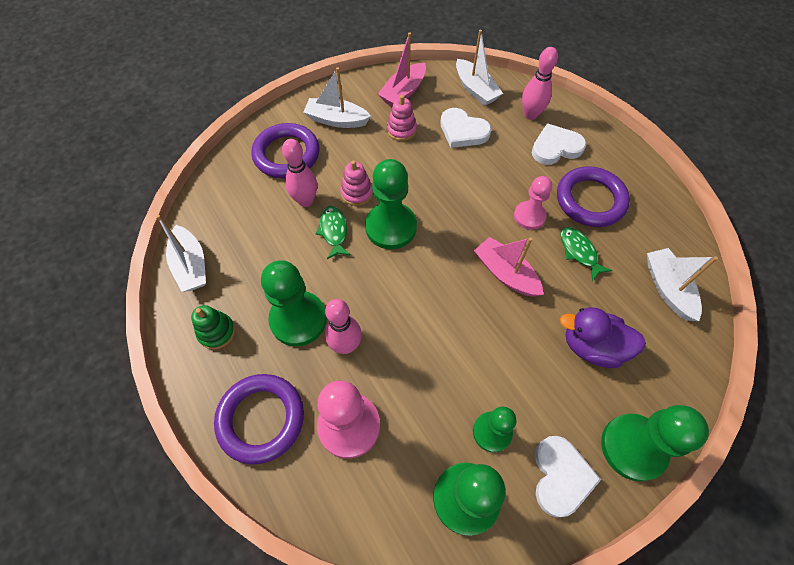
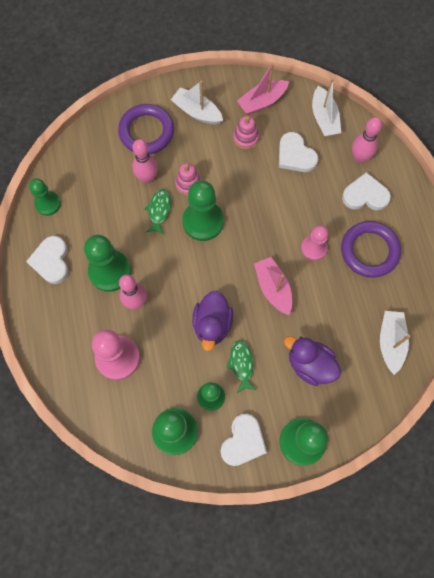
camera: 20 degrees right, 10 degrees up
(191, 265) = (48, 204): white boat -> green pawn
(217, 332) = (51, 261): green stacking toy -> white heart
(261, 419) = (62, 332): purple ring -> none
(453, 340) = (212, 324): none -> purple duck
(579, 252) = (338, 290): green fish -> green fish (241, 364)

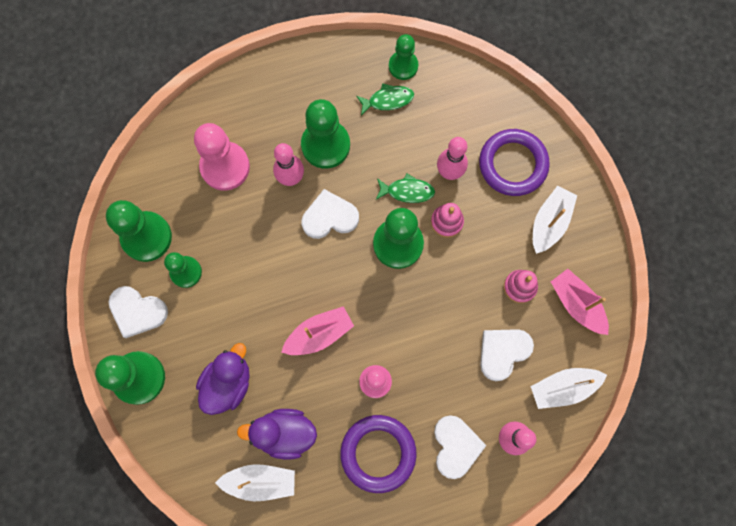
camera: 85 degrees right, 5 degrees up
(51, 261) = (333, 80): white heart -> white heart (329, 217)
(212, 324) = (269, 266): purple duck -> purple duck (284, 433)
(241, 364) = (224, 303): green fish -> green fish (388, 100)

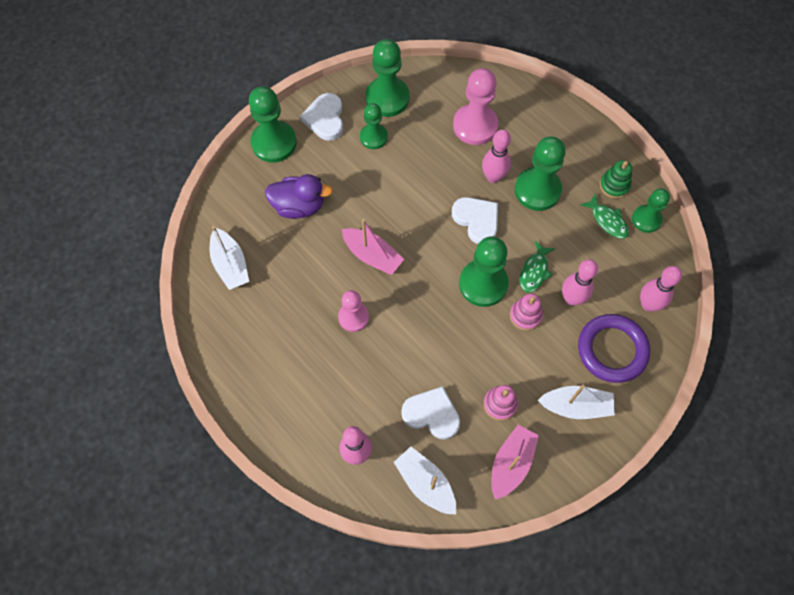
camera: 65 degrees right, 10 degrees down
(284, 433) = (277, 265): purple duck -> none
(355, 74) = (614, 185): none -> green stacking toy
(378, 453) = (293, 346): purple ring -> none
(407, 191) = (534, 271): green fish -> green fish turned 45 degrees clockwise
(455, 446) = (328, 408): white heart -> none
(485, 110) = (648, 304): none -> pink bowling pin

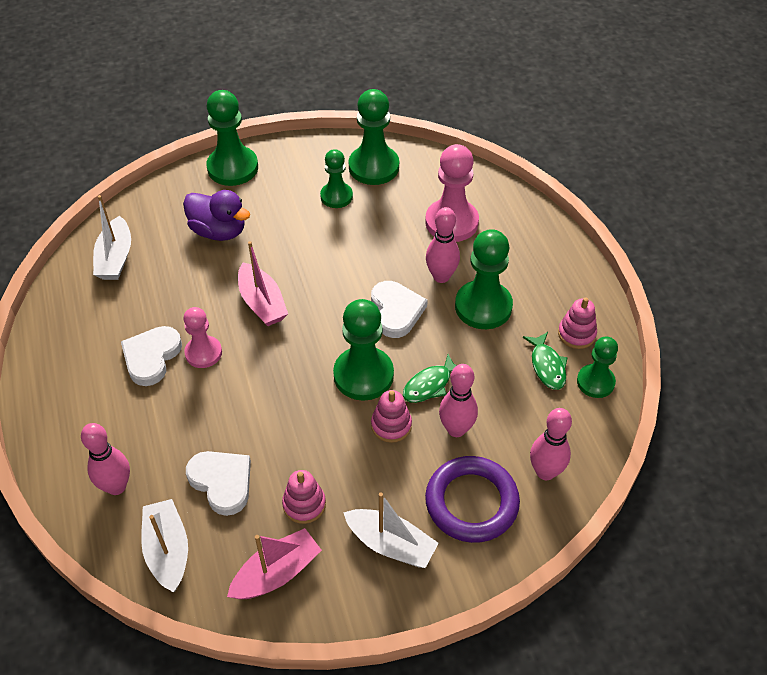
camera: 25 degrees right, 15 degrees down
(325, 119) = (298, 164): white heart -> white heart (151, 357)
(614, 185) = (576, 334): green stacking toy -> pink stacking toy

